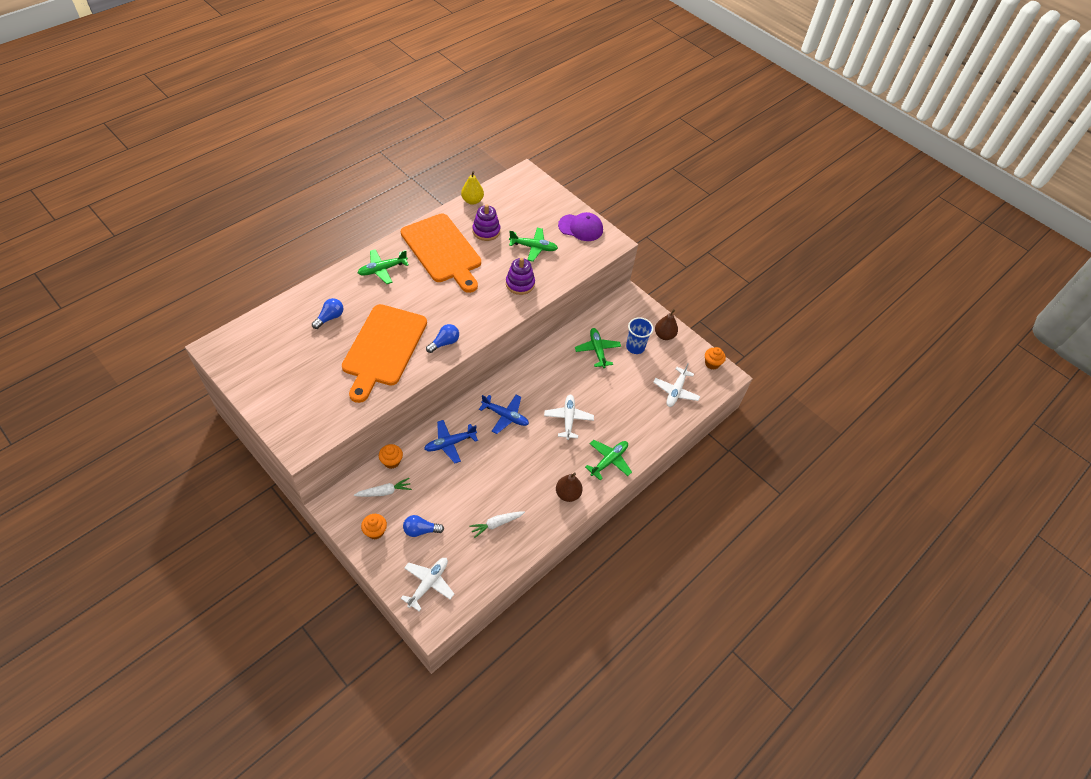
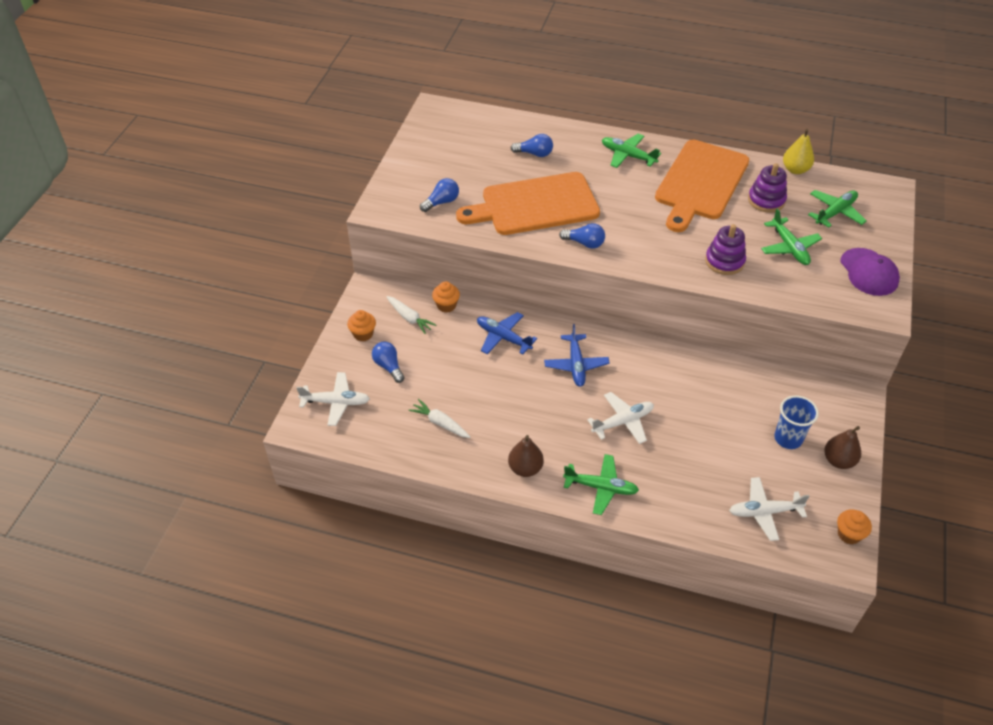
camera: 65 degrees right, 5 degrees down
(329, 401) = (441, 202): none -> blue light bulb
(597, 350) = (744, 403): green plane -> green plane (835, 212)

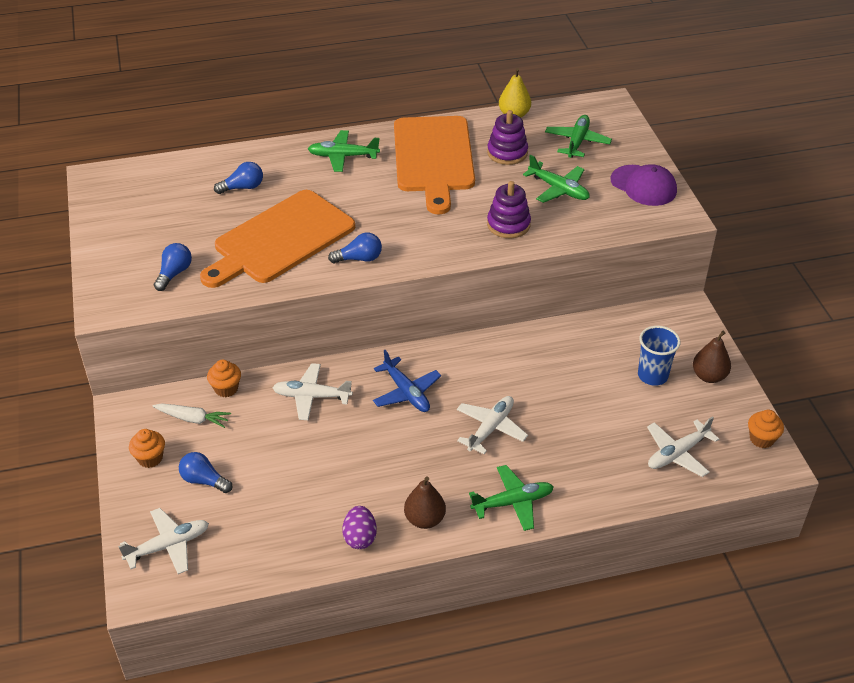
camera: 30 degrees left, 5 degrees down
(440, 423) = (303, 514): white carrot -> none
(469, 459) = (360, 537): none -> purple egg
(503, 337) = (311, 396): blue plane -> white plane

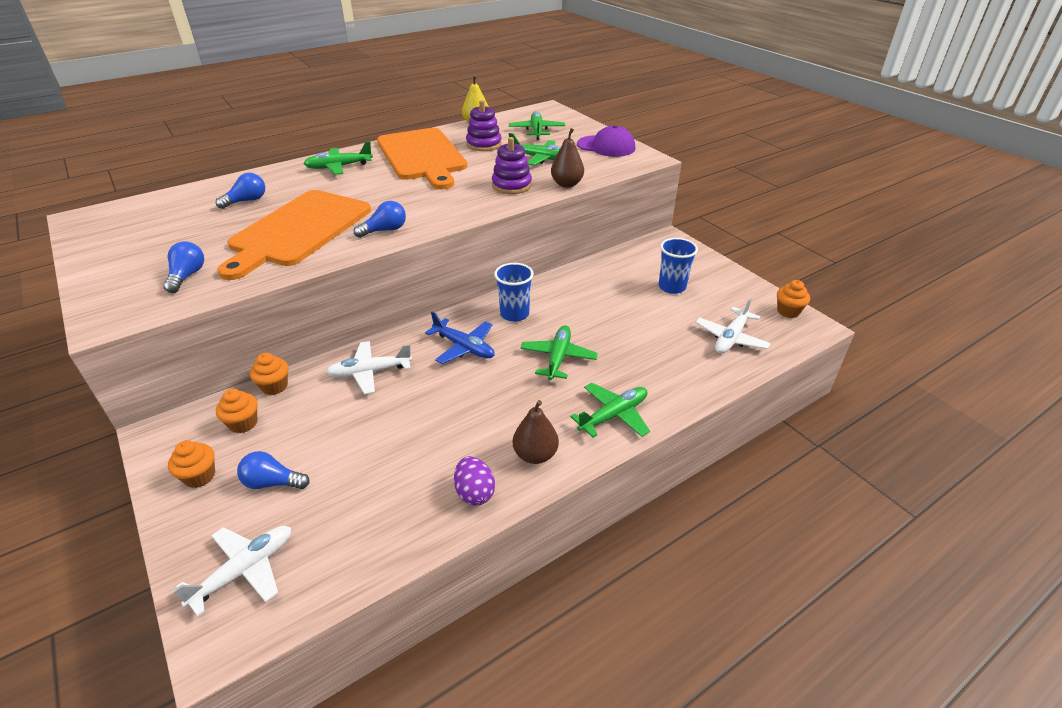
camera: 20 degrees left, 5 degrees down
(193, 419) = (243, 423): white carrot -> orange cupcake
(471, 367) = (514, 314): none -> blue cup
(490, 428) = (558, 357): white plane -> green plane
(709, 376) = (715, 278): brown pear -> brown pear (567, 184)

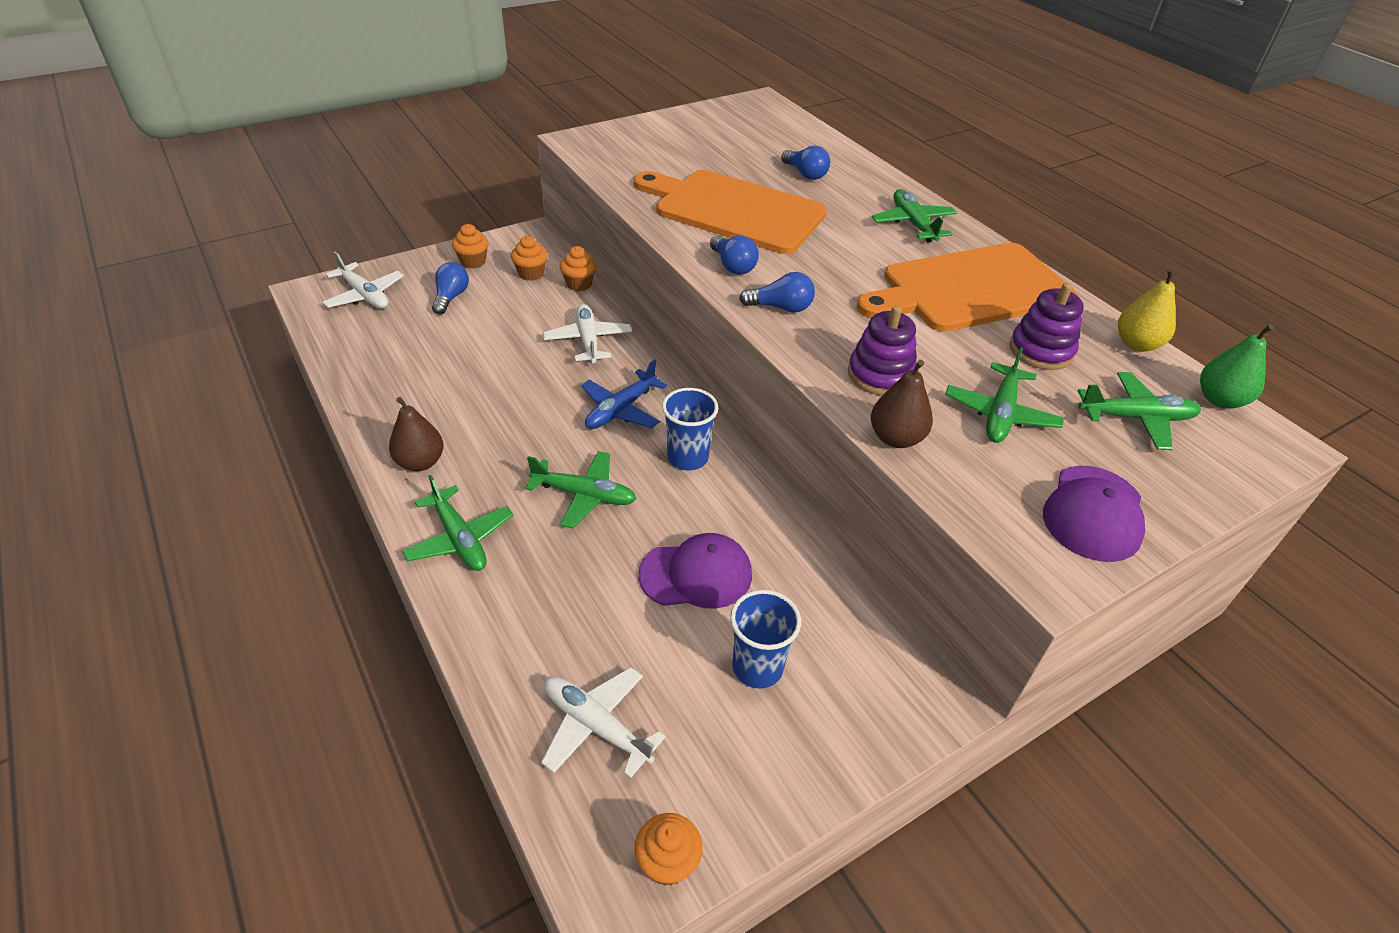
camera: 90 degrees right, 5 degrees up
(187, 276) = (644, 163): blue light bulb -> blue light bulb (781, 307)
(474, 493) = (387, 416): purple egg -> none
(519, 114) = (1219, 400): none -> green pear
(616, 308) = (696, 574): none -> purple cap

